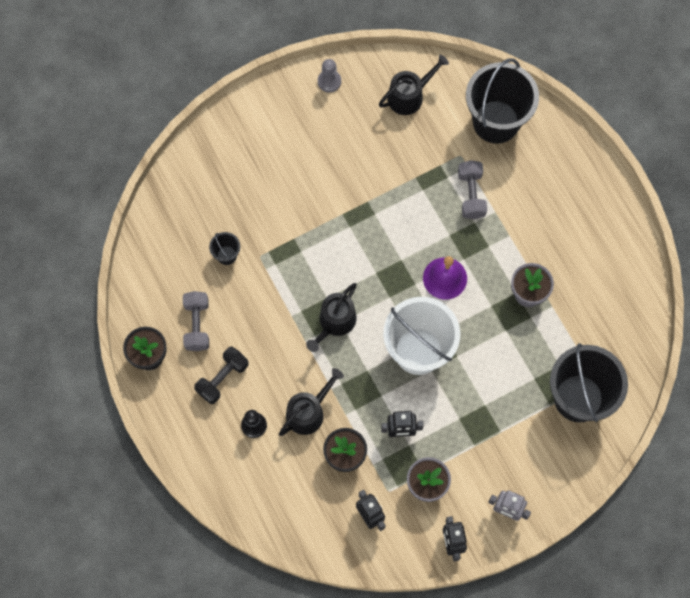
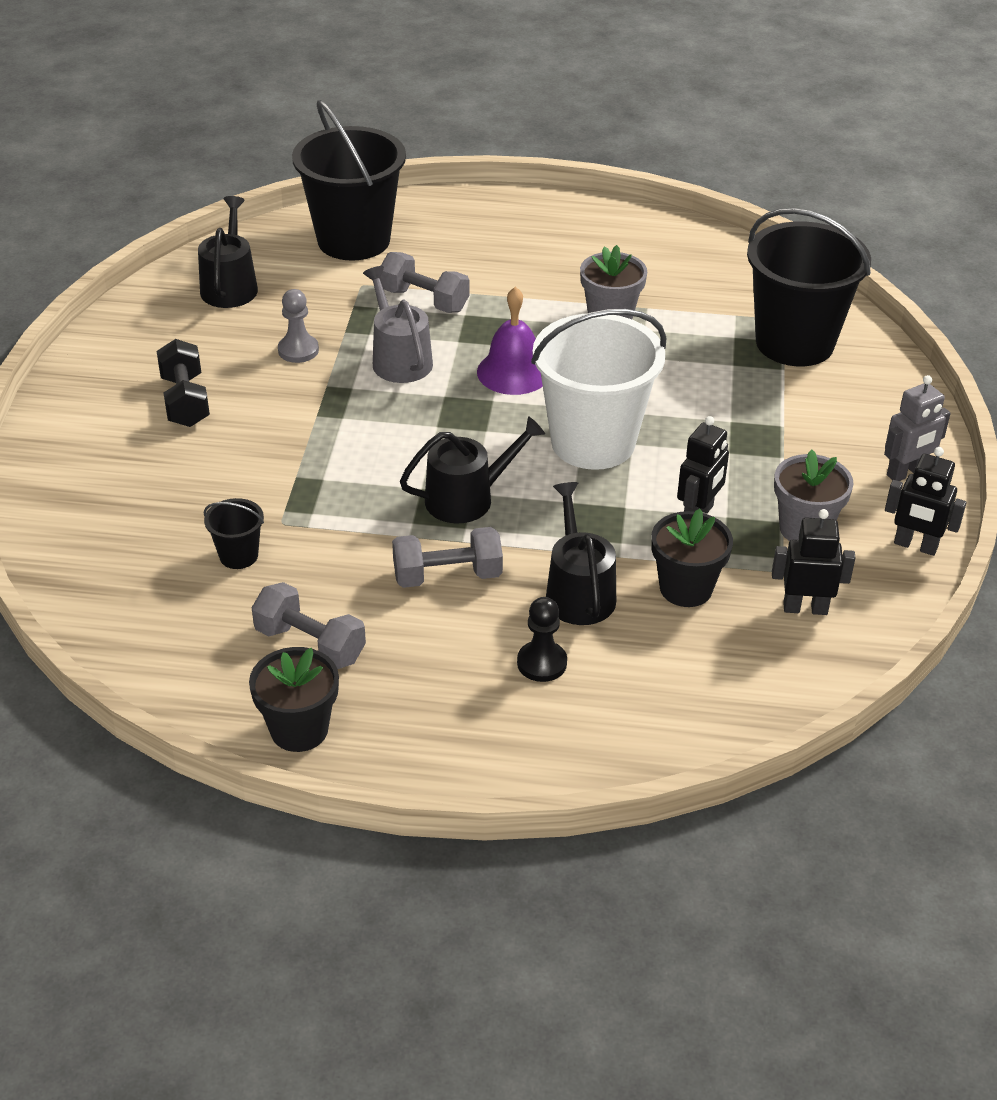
camera: 55 degrees left, 30 degrees down
(222, 378) = (428, 660): black dumbbell -> black dumbbell (185, 401)
(278, 350) = (447, 576): none -> grey dumbbell
(329, 81) = (118, 338): grey pawn -> grey pawn (298, 350)
(335, 322) = (467, 498): black watering can -> black watering can turned 90 degrees counterclockwise
(413, 218) = (399, 359): none -> grey watering can

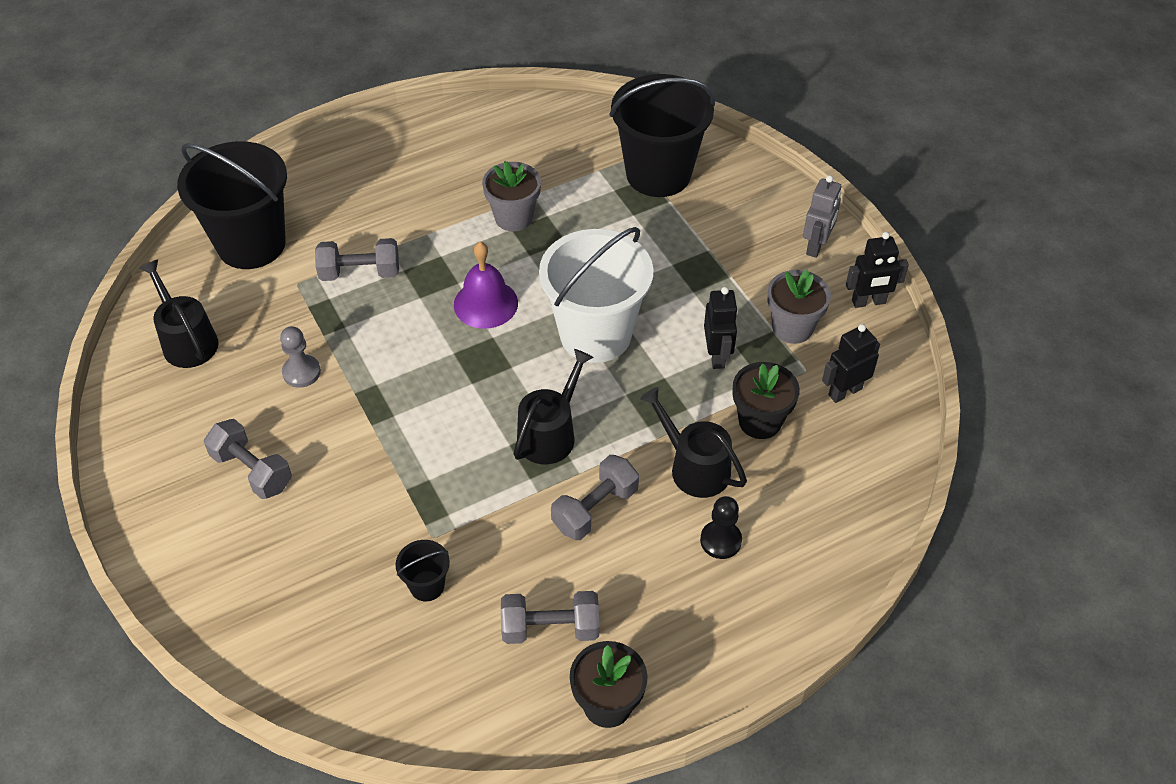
camera: 35 degrees left, 10 degrees up
(185, 401) = (252, 471): black dumbbell -> grey dumbbell
(399, 359) = (389, 338): grey watering can -> none

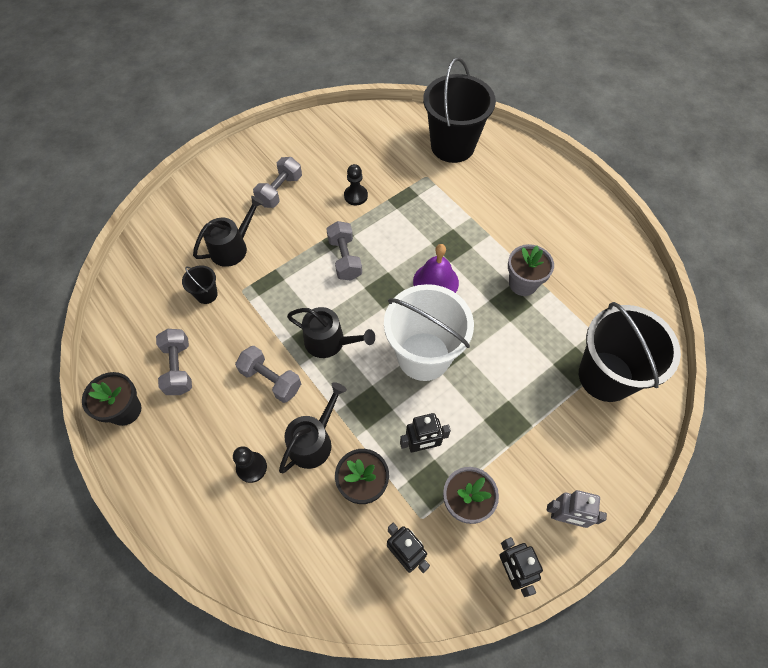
camera: 80 degrees right, 10 degrees up
(187, 341) = (368, 137): black watering can -> black watering can (232, 248)
(301, 372) = (355, 196): grey pawn -> black pawn
(360, 273) = (444, 206): grey dumbbell -> grey dumbbell (345, 258)

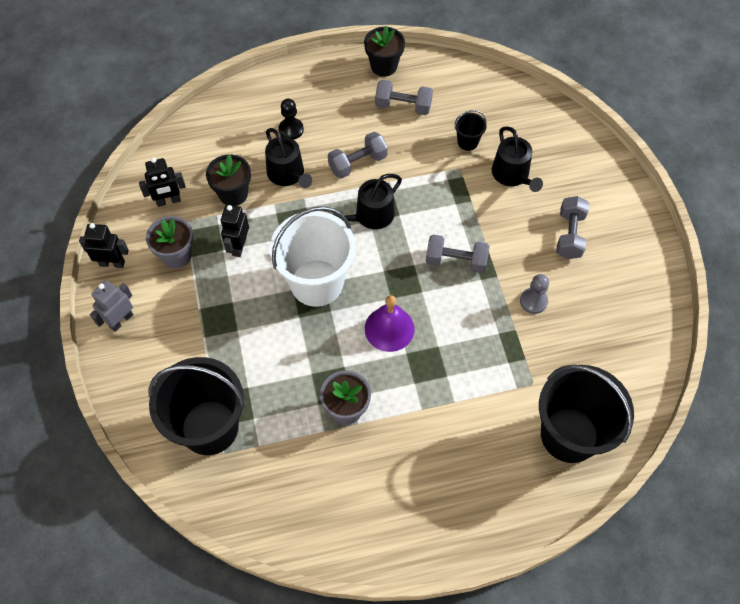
camera: 115 degrees right, 0 degrees up
(280, 191) = (569, 235): grey dumbbell -> grey dumbbell turned 45 degrees clockwise
(355, 196) = (533, 301): black pawn -> grey pawn

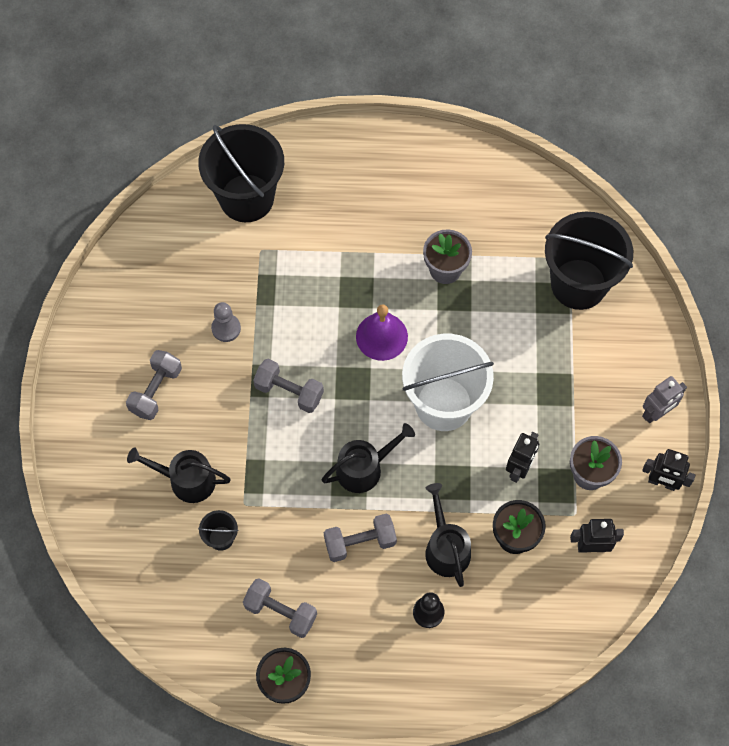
camera: 165 degrees left, 5 degrees up
(512, 175) = (186, 480): black watering can -> black watering can turned 75 degrees counterclockwise

